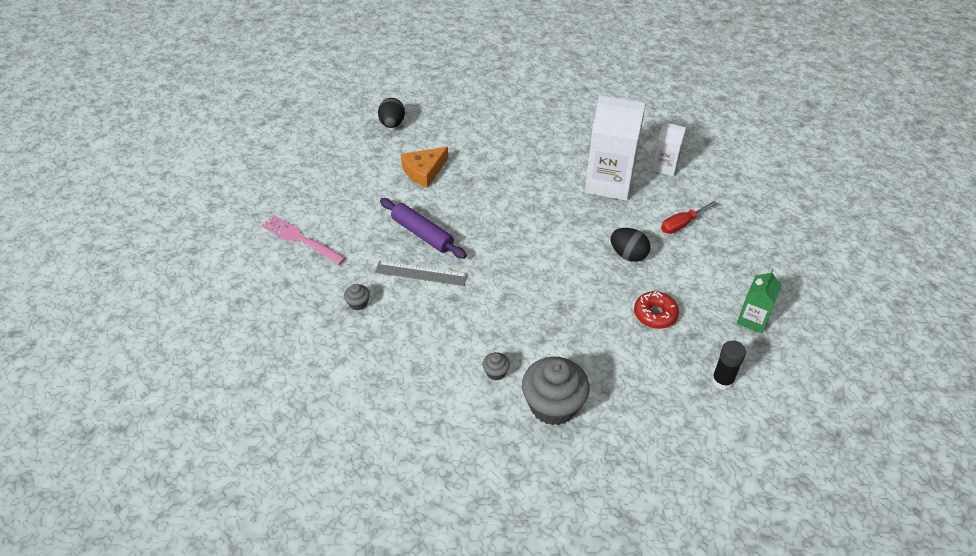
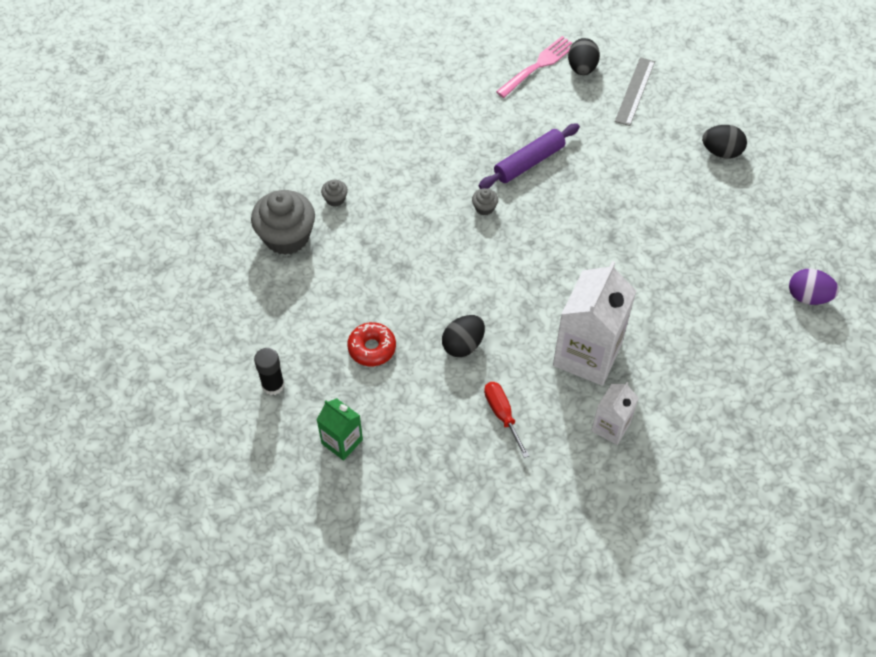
camera: 100 degrees right, 10 degrees up
(302, 209) = (582, 68): none -> black egg
(358, 303) = (443, 105): grey cupcake -> grey cupcake (484, 208)
(421, 273) = (472, 156): grey ruler -> grey ruler (635, 91)
(424, 171) = (630, 173): orange cheese -> none
(520, 81) = (808, 296): none -> purple egg

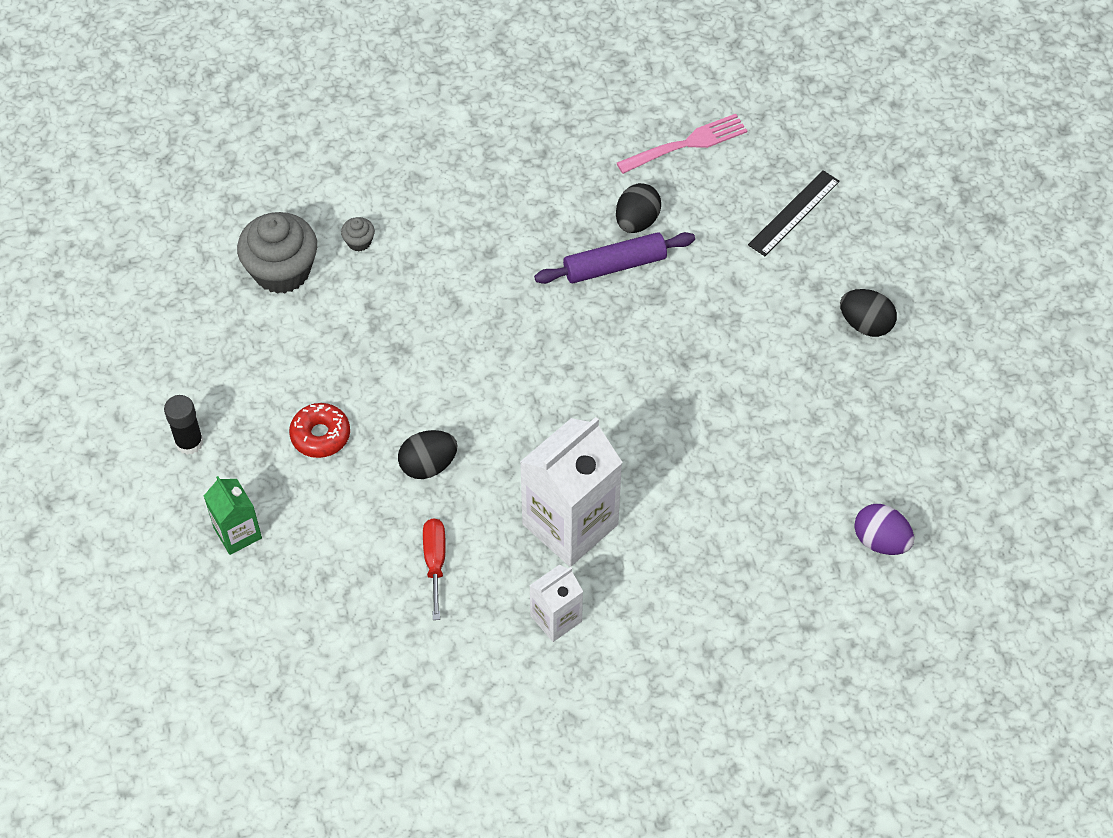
camera: 20 degrees right, 0 degrees up
(484, 208) = (532, 306): grey cupcake -> none
(582, 68) = (741, 163): black egg -> black egg (637, 221)
(635, 91) = (794, 213): grey ruler -> black ruler

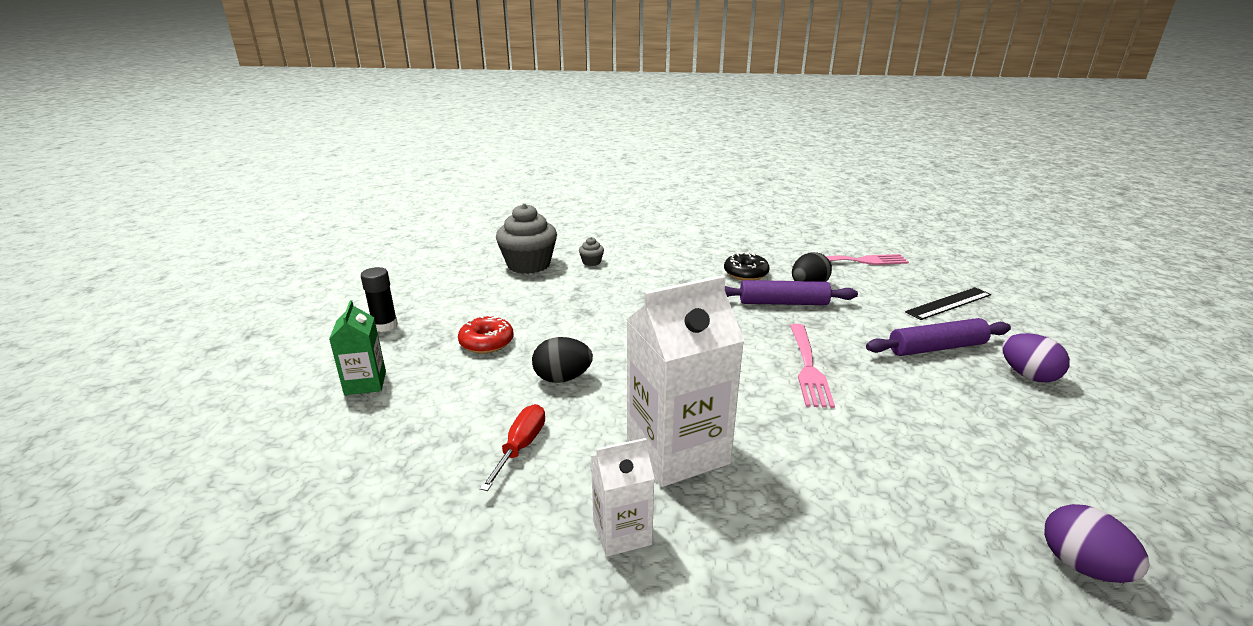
camera: 20 degrees right, 30 degrees down
(558, 213) = (745, 273): none -> black donut
(660, 374) = (808, 367): none -> pink fork
(781, 304) = (936, 348): none -> purple rolling pin
(865, 324) = (1028, 375): black egg -> purple egg

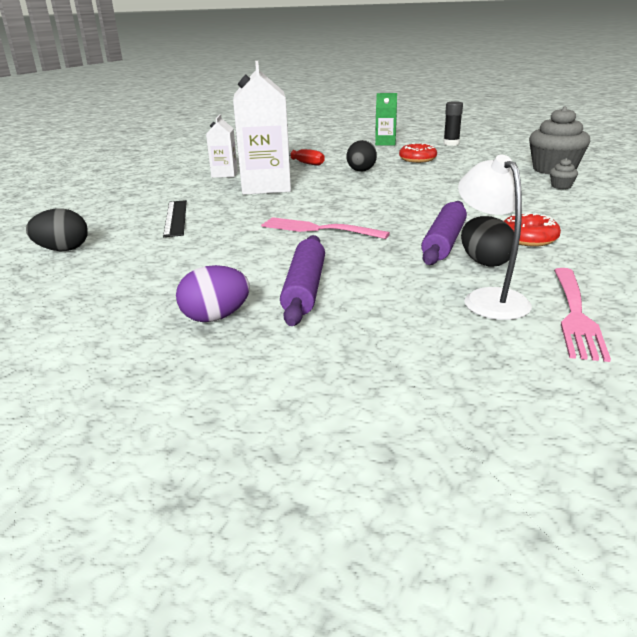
camera: 110 degrees right, 0 degrees up
(745, 273) = (528, 239): black donut -> red donut
(866, 283) = (488, 298): none -> white lamp
(949, 303) = (403, 337): black ruler -> black ruler (175, 218)
(1082, 566) = (63, 250): purple egg -> black egg

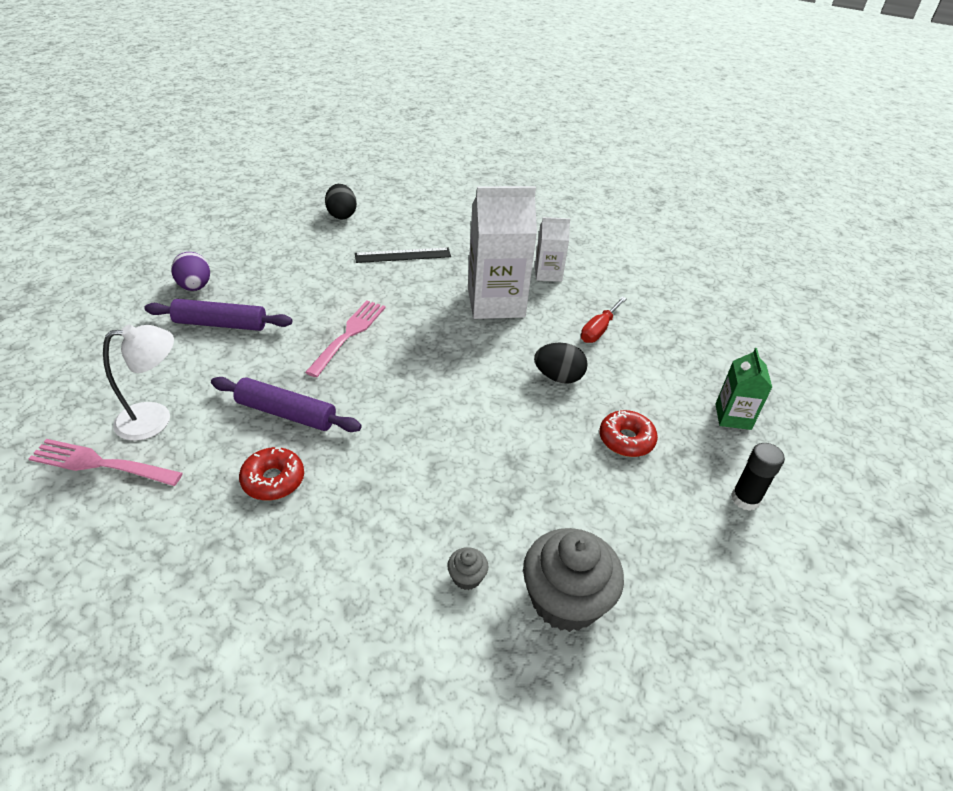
camera: 85 degrees right, 15 degrees up
(485, 262) = (227, 432): black egg -> none

